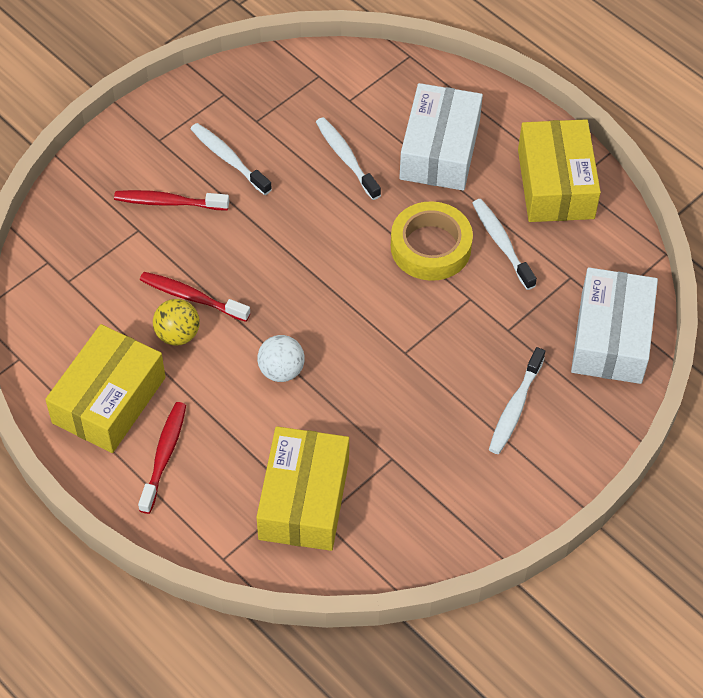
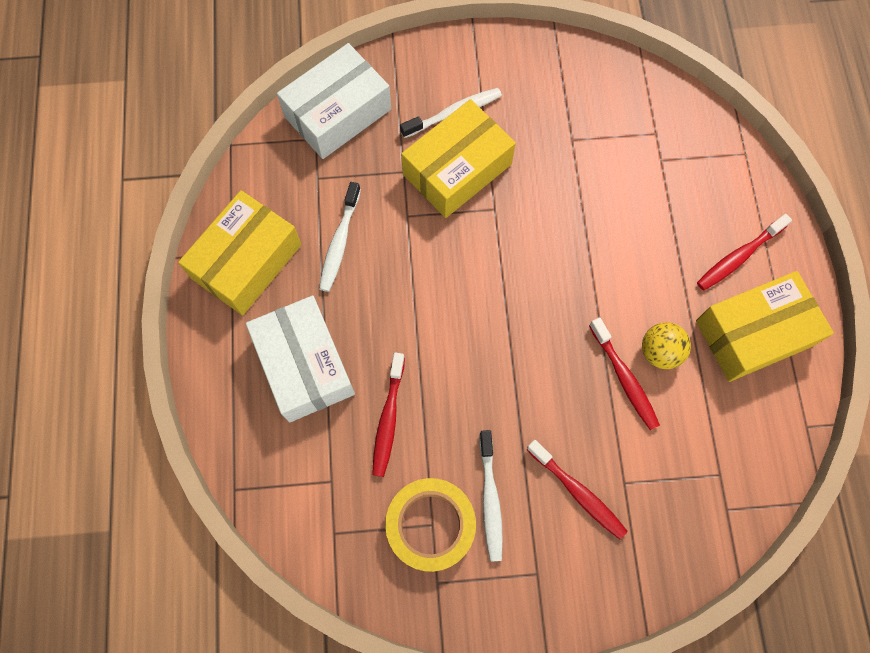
camera: 140 degrees left, 15 degrees up
(281, 370) = (600, 261): white ball -> none
(304, 499) = (658, 154): yellow box -> yellow box (457, 169)
(346, 158) = (388, 419): white toothbrush -> red toothbrush
(430, 247) = (396, 280): yellow tape -> yellow tape (430, 525)
(440, 150) = (304, 365): white box -> white box turned 75 degrees counterclockwise

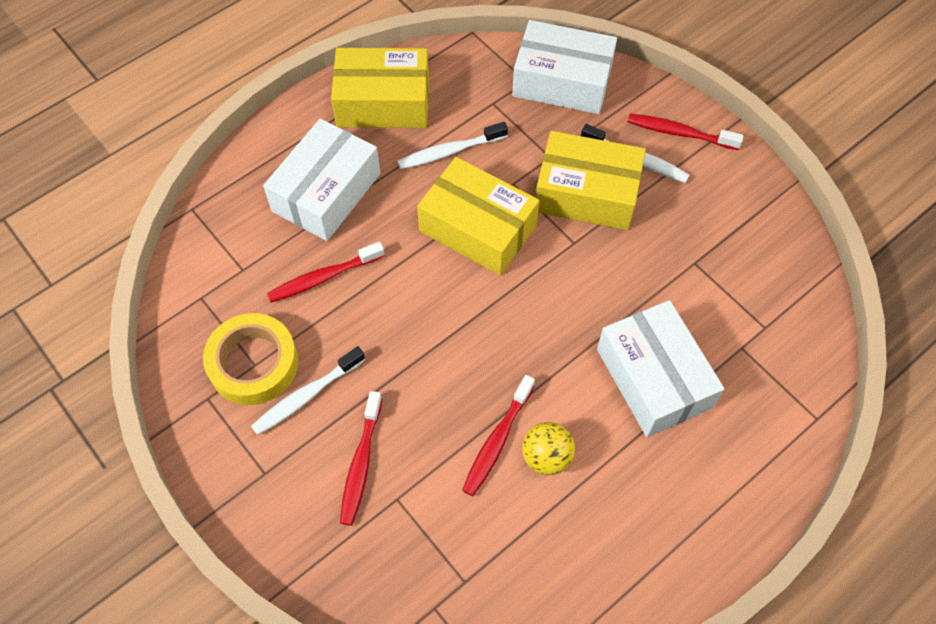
camera: 55 degrees right, 10 degrees down
(646, 235) = (653, 378): none -> white box
(738, 257) = (701, 473): red toothbrush -> red toothbrush (679, 133)
(753, 333) = (632, 532): yellow box -> yellow box (478, 228)

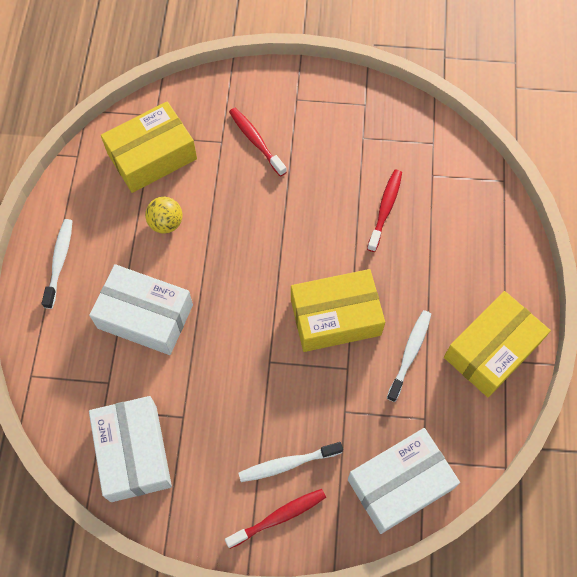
camera: 135 degrees right, 5 degrees up
(253, 363) = (364, 137): yellow tape -> none
(306, 396) = (319, 146): white toothbrush -> white toothbrush (59, 261)
(326, 192) = (446, 258): white box -> white box (134, 453)
(497, 441) = (199, 209): red toothbrush -> none
(586, 193) = (295, 405): yellow box -> yellow box (152, 156)

